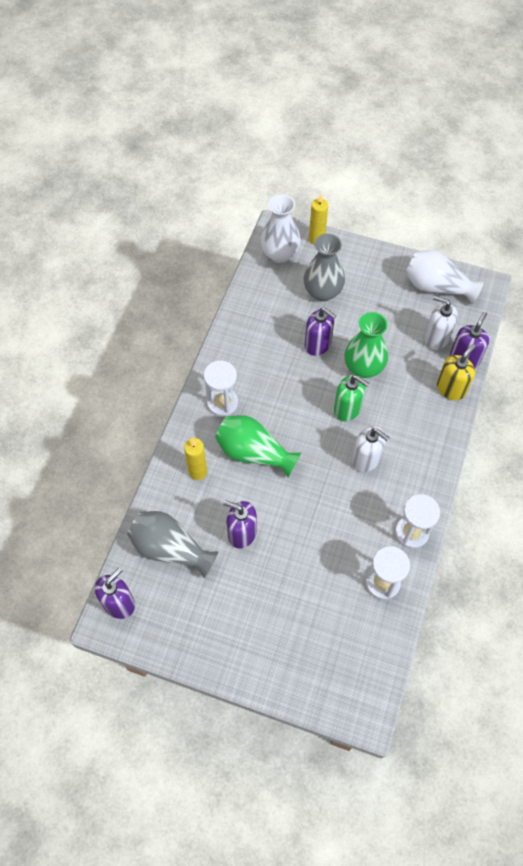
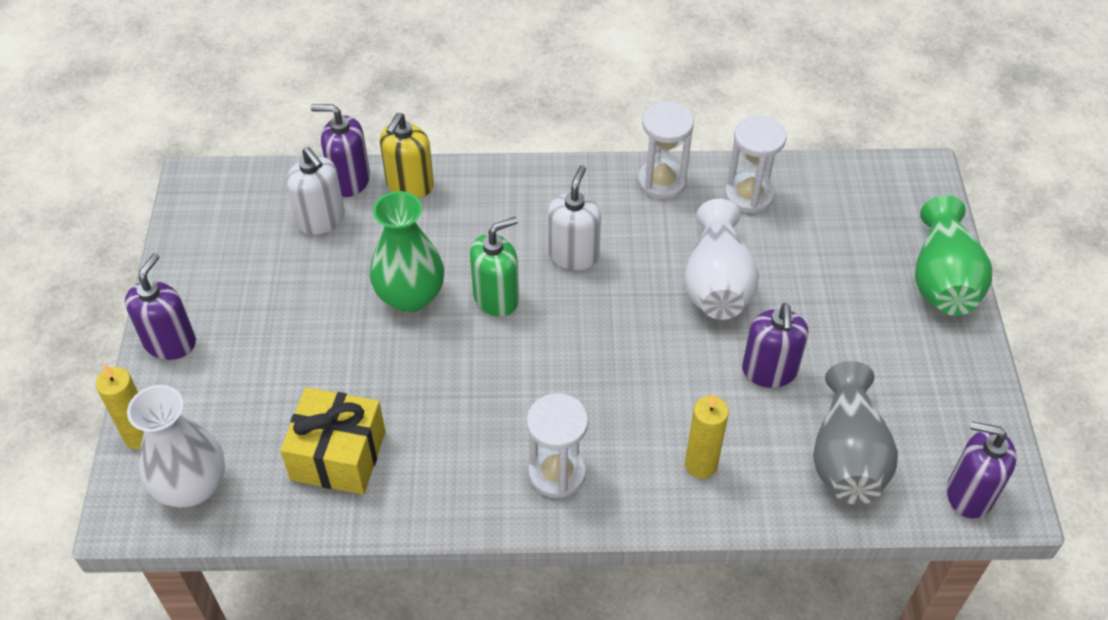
camera: 110 degrees left, 10 degrees down
(254, 453) = (629, 397): green vase -> green vase (942, 279)
(272, 313) = (338, 456): none -> yellow gift
(318, 344) = (385, 369): purple soap dispenser -> purple soap dispenser (170, 342)
(322, 292) = (268, 392): grey vase -> none
(347, 409) = (496, 298): green soap dispenser -> green soap dispenser turned 45 degrees clockwise
(436, 287) = (215, 239): white vase -> white vase (717, 283)
(436, 338) = (321, 219): white soap dispenser -> white soap dispenser turned 45 degrees counterclockwise
(451, 388) = (410, 185): yellow soap dispenser -> yellow soap dispenser turned 90 degrees counterclockwise

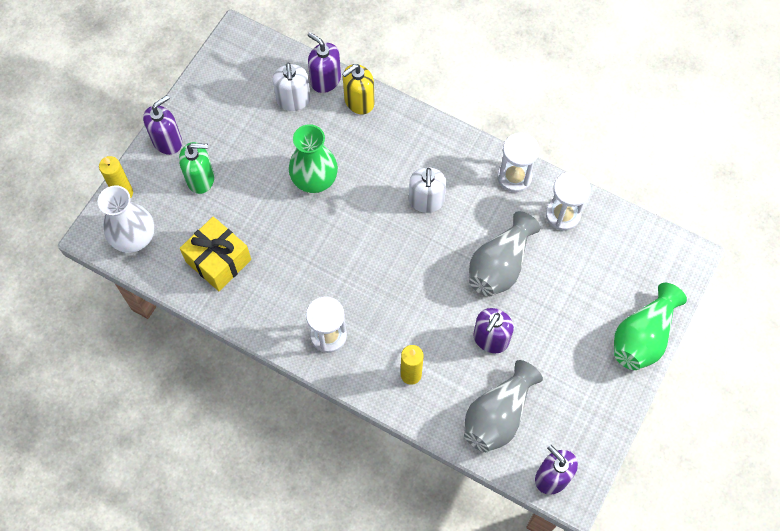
camera: 30 degrees right, 15 degrees up
(496, 298) = (363, 207): green soap dispenser -> green soap dispenser (201, 179)
(573, 255) = (426, 201): white soap dispenser -> white soap dispenser turned 135 degrees clockwise
(717, 283) = (500, 265): white vase -> grey vase

